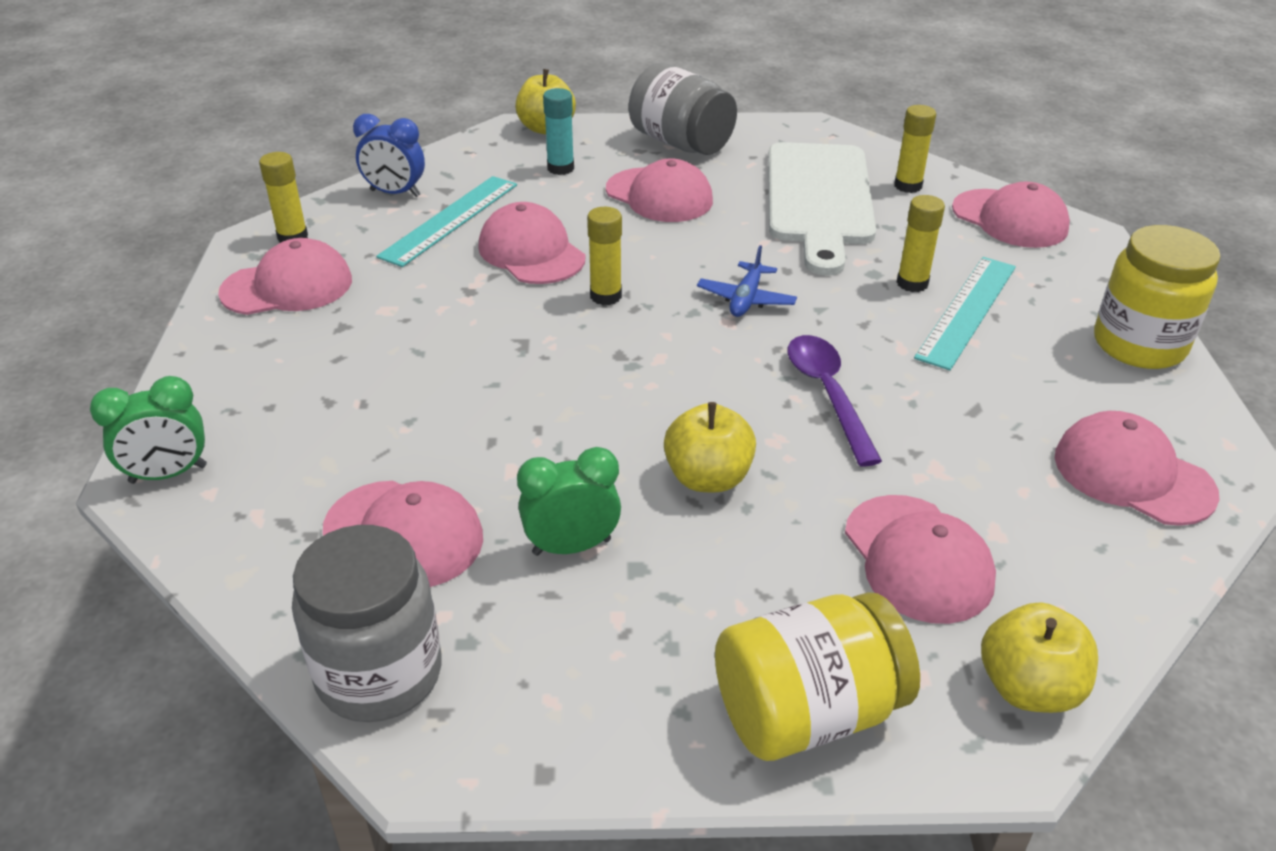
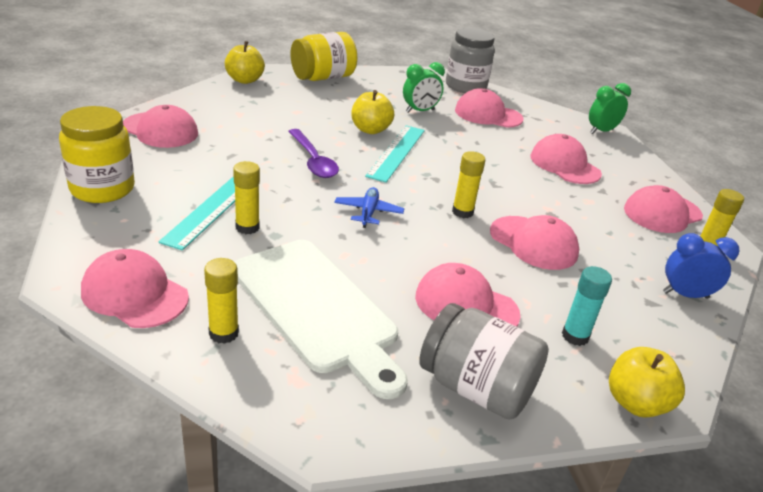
camera: 165 degrees right, 5 degrees down
(450, 220) = (616, 269): turquoise ruler -> turquoise ruler (396, 152)
(819, 199) = (317, 308): white cutting board -> white cutting board turned 150 degrees clockwise
(918, 559) = (277, 107): pink cap -> pink cap (564, 165)

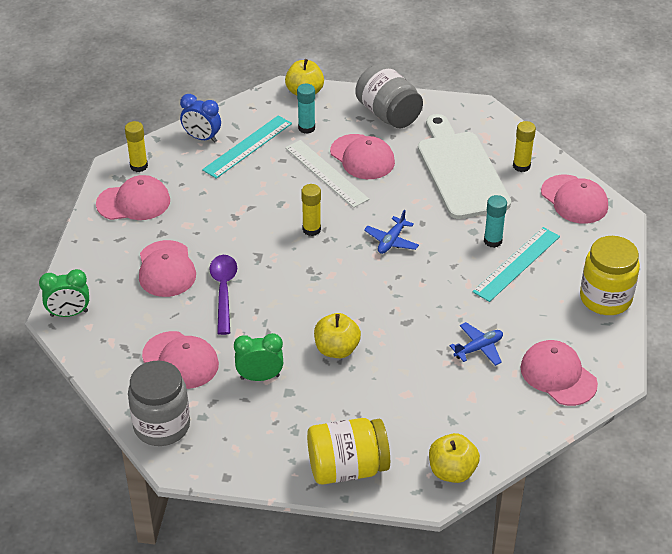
camera: 155 degrees left, 10 degrees up
(241, 140) = (478, 348): none -> blue plane
(247, 227) = (493, 241): yellow glue stick -> turquoise glue stick
(313, 161) = (416, 309): purple spoon -> purple spoon (224, 291)
(396, 152) = (328, 310): turquoise ruler -> turquoise ruler (248, 147)
(496, 275) = (326, 173): none -> white ruler
(533, 243) = (275, 193): pink cap -> none

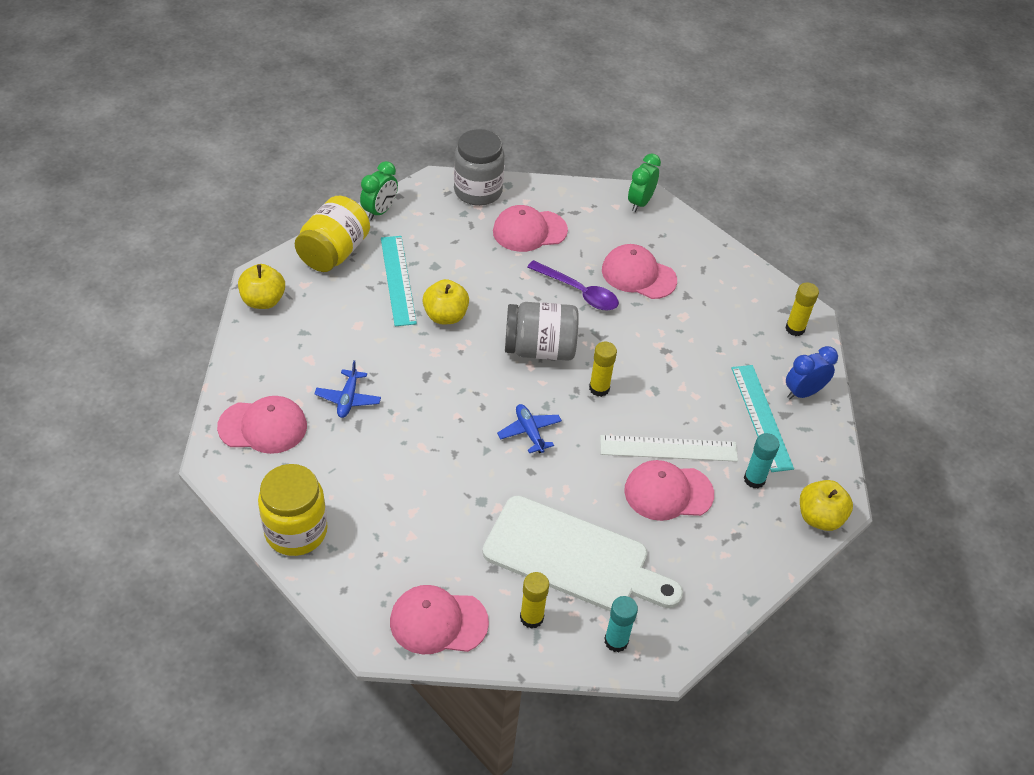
camera: 125 degrees right, 5 degrees up
(134, 202) = (744, 300): pink cap -> none
(260, 377) = (466, 260): green clock -> green clock (380, 211)
(388, 114) = (721, 564): grey jar -> grey jar (540, 349)
(493, 241) = (453, 505): turquoise glue stick -> turquoise glue stick (616, 641)
(516, 264) = (407, 500): turquoise ruler -> turquoise ruler (398, 280)

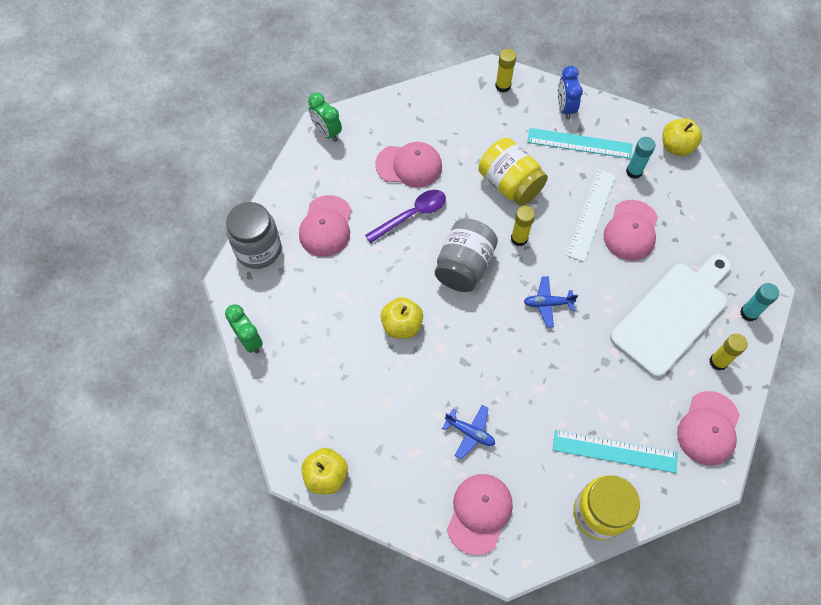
camera: 65 degrees left, 15 degrees up
(334, 252) = (287, 396): yellow jar -> yellow jar (510, 184)
(398, 280) = (344, 350): turquoise ruler -> turquoise ruler (614, 451)
(638, 275) = (409, 165): pink cap -> pink cap turned 135 degrees counterclockwise

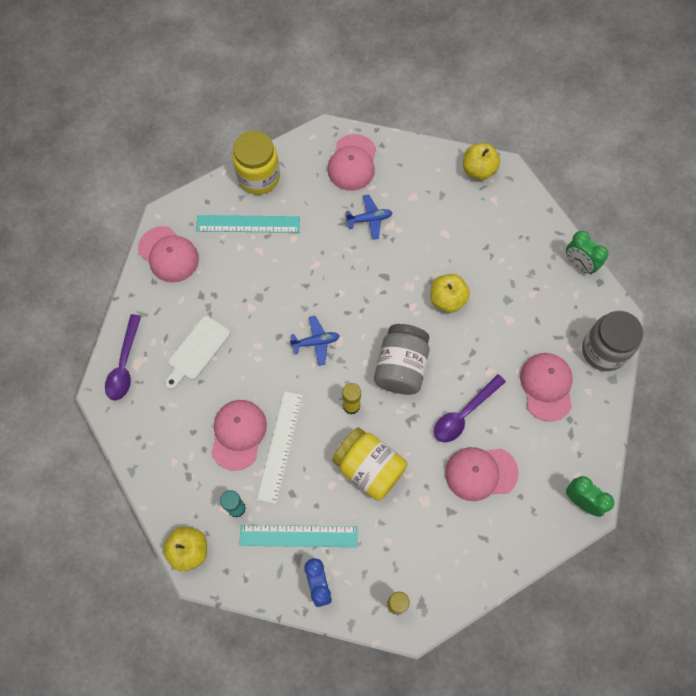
camera: 170 degrees right, 5 degrees up
(470, 432) = (369, 219): blue plane -> blue plane turned 150 degrees clockwise
(673, 315) = (197, 351): white cutting board -> white cutting board, size x0.56
(708, 428) = (168, 254): pink cap -> pink cap turned 120 degrees clockwise
(718, 362) = (156, 313): yellow glue stick -> none
(749, 313) = (124, 364): turquoise glue stick -> purple spoon

